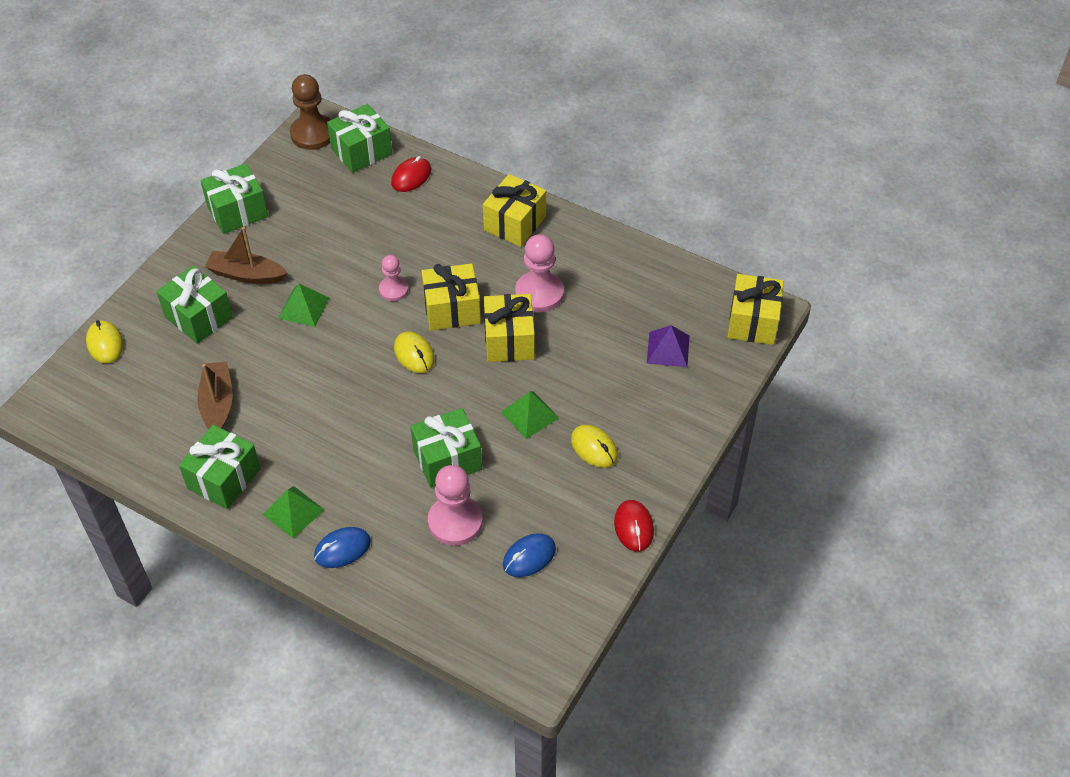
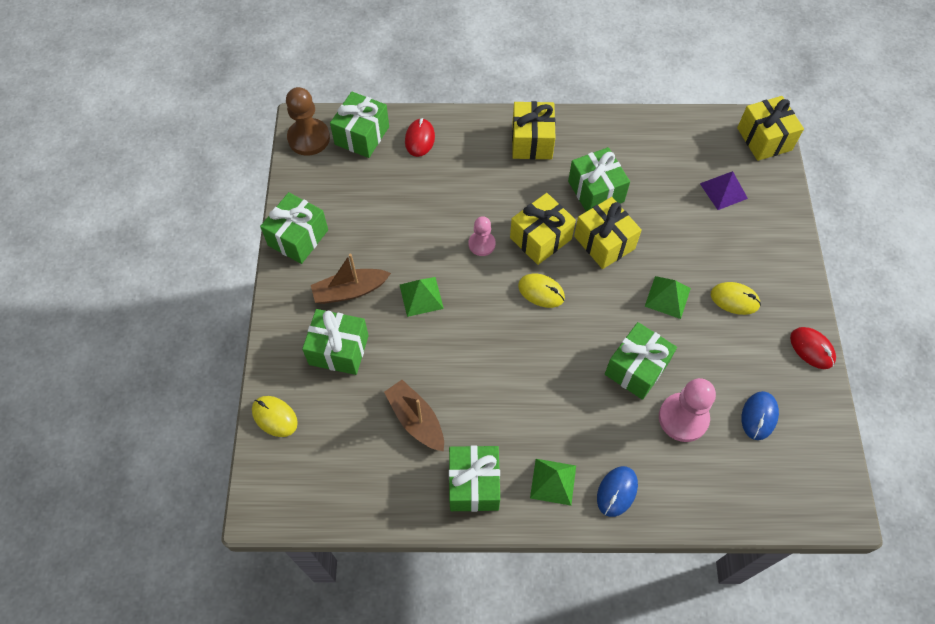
camera: 30 degrees left, 10 degrees up
(539, 293) = (596, 191): pink pawn -> green gift

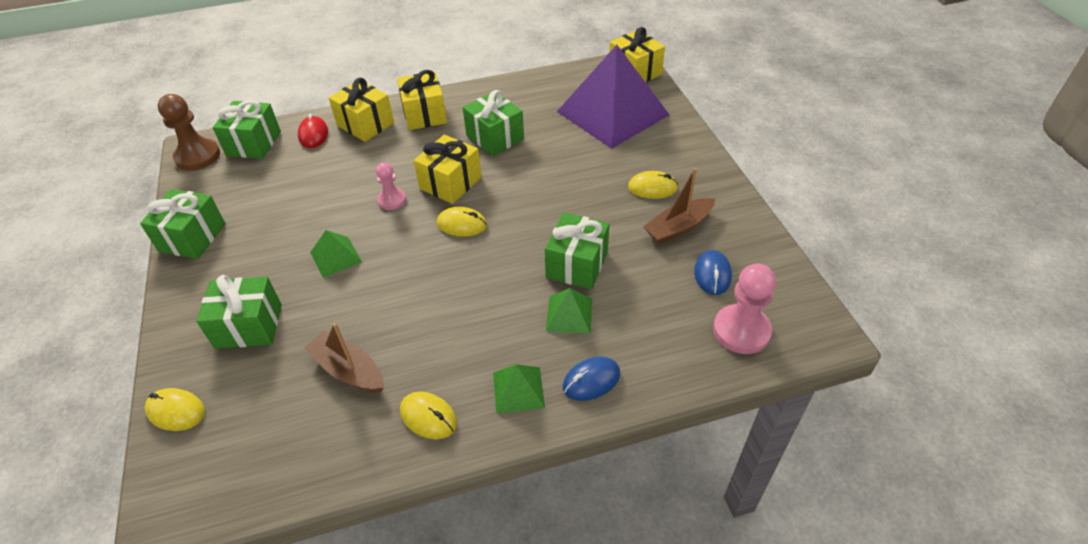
camera: 15 degrees left, 15 degrees down
(350, 291) = (256, 270): brown boat -> brown boat (678, 227)
(474, 484) = (428, 417): green gift -> yellow mouse
(604, 242) = (514, 172): yellow gift -> yellow gift (365, 124)
(617, 492) = (591, 380): blue mouse -> blue mouse turned 45 degrees clockwise
(667, 297) = (588, 200): green pyramid -> green pyramid (569, 314)
(683, 418) = (638, 295): pink pawn -> pink pawn (741, 331)
(723, 190) = (612, 113): purple pyramid -> purple pyramid, size x2.40
(812, 349) = (739, 208): red mouse -> none

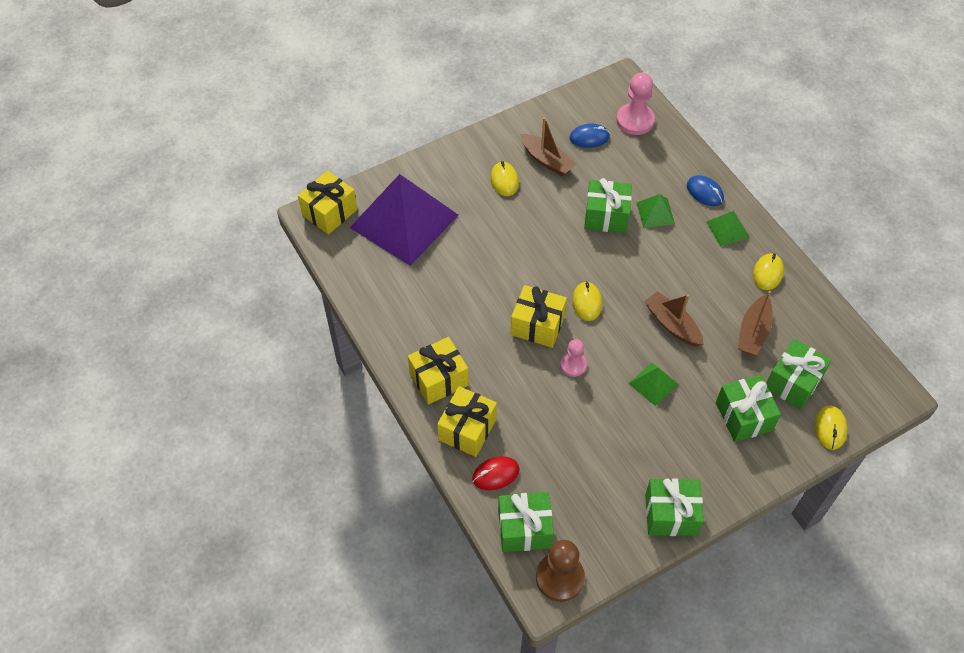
camera: 105 degrees left, 10 degrees up
(399, 291) = (672, 324): none -> brown boat
(495, 137) = (463, 307): green gift -> green gift (793, 382)

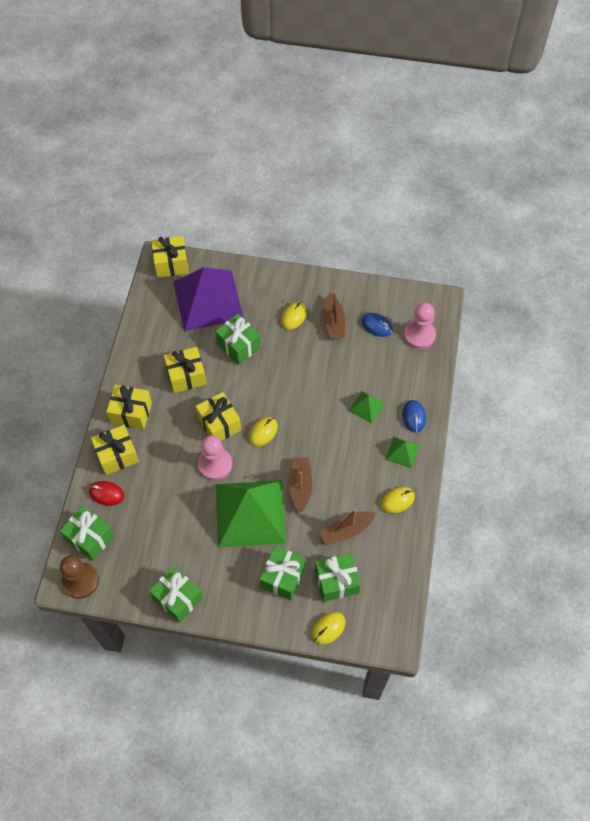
camera: 40 degrees right, 5 degrees up
(458, 305) = (186, 376): none -> yellow gift
(573, 365) = (215, 464): pink pawn -> pink pawn, size x1.65
(606, 216) = (332, 386): green gift -> green gift (239, 346)
(653, 383) = (250, 513): green pyramid -> green pyramid, size x2.40

